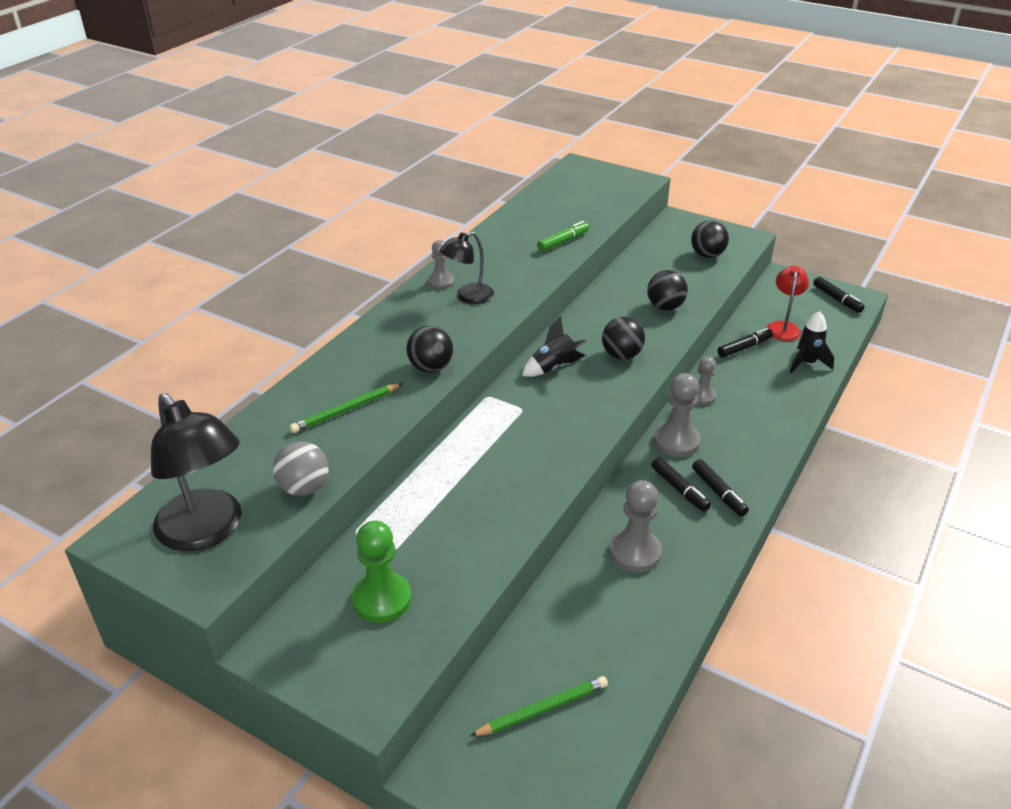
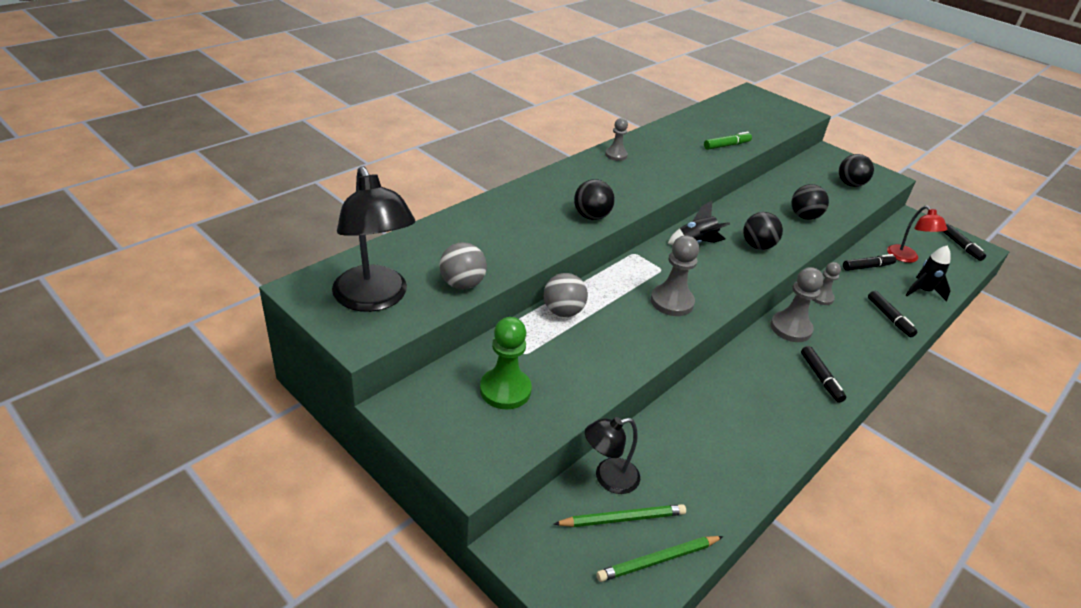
camera: 10 degrees right, 0 degrees up
(346, 410) = (512, 233): green pencil -> green pencil (658, 560)
(424, 488) = (563, 311): none -> grey ball
(468, 296) = (636, 170): black lamp -> black lamp (608, 478)
(635, 552) = (734, 409): grey pawn -> grey pawn (672, 302)
(679, 489) = (785, 367): black marker -> black marker (889, 318)
(783, 327) = (906, 258): red lamp -> red lamp turned 135 degrees clockwise

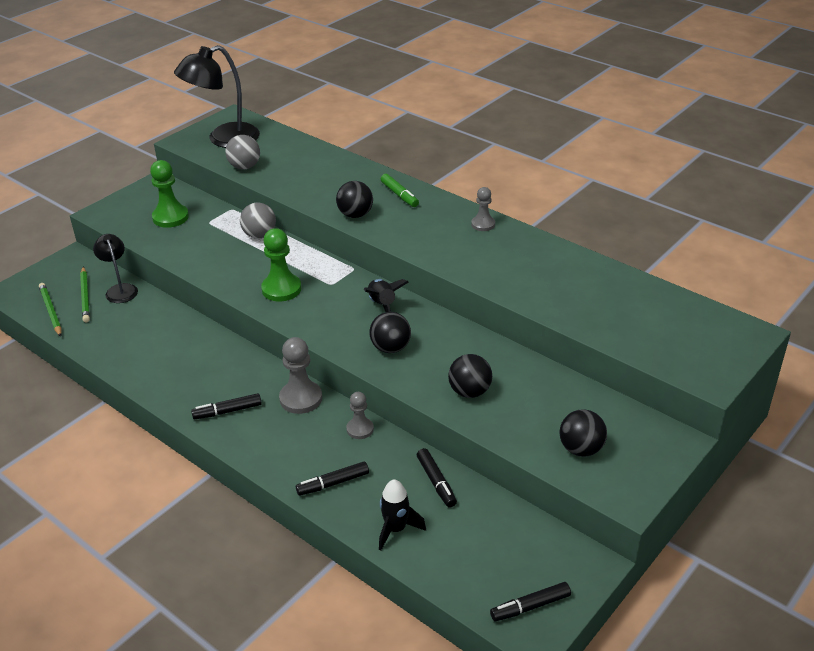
camera: 90 degrees right, 0 degrees up
(672, 302) = (281, 289): grey pawn -> green pawn
(726, 145) = (552, 300): green marker -> green marker (399, 195)
(906, 258) = (472, 529): red lamp -> none

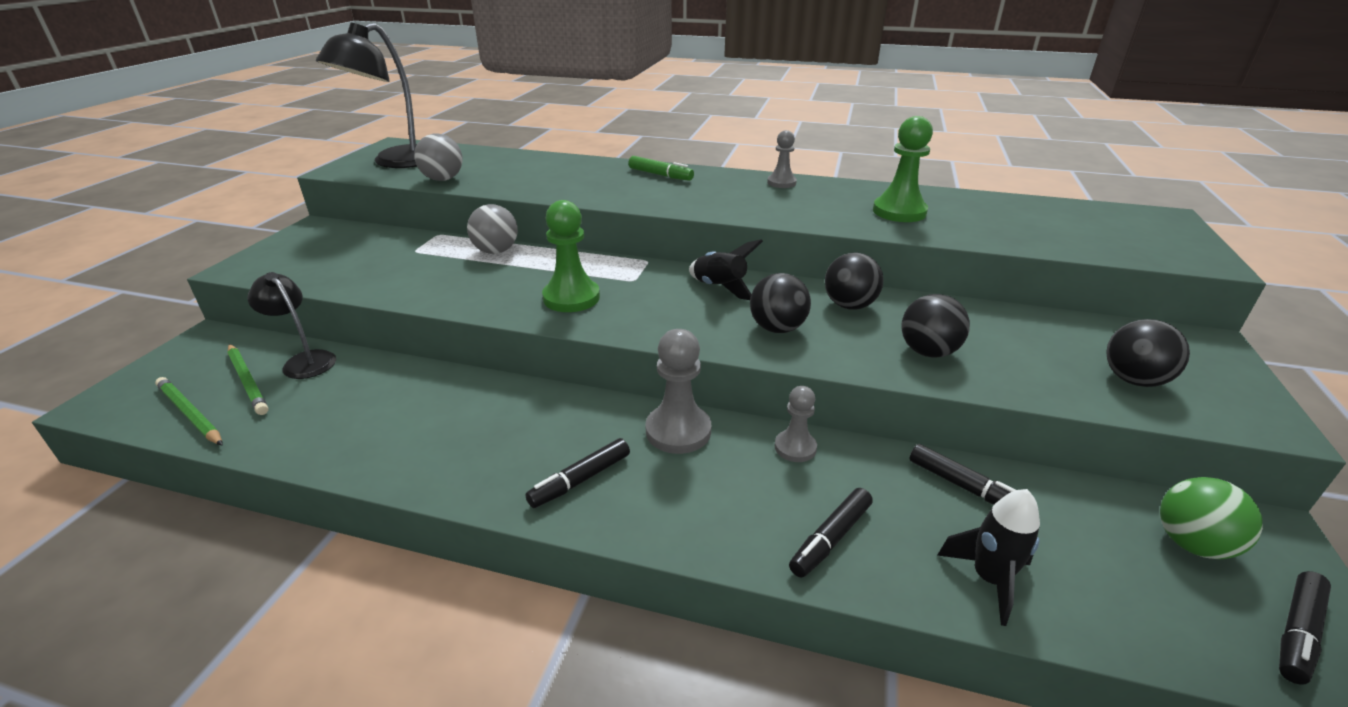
camera: 25 degrees left, 5 degrees down
(170, 217) = (354, 255): green pawn -> green pawn (899, 212)
(355, 215) = (626, 197): black ball -> black ball (849, 305)
(532, 552) = (1191, 544): none -> green ball

